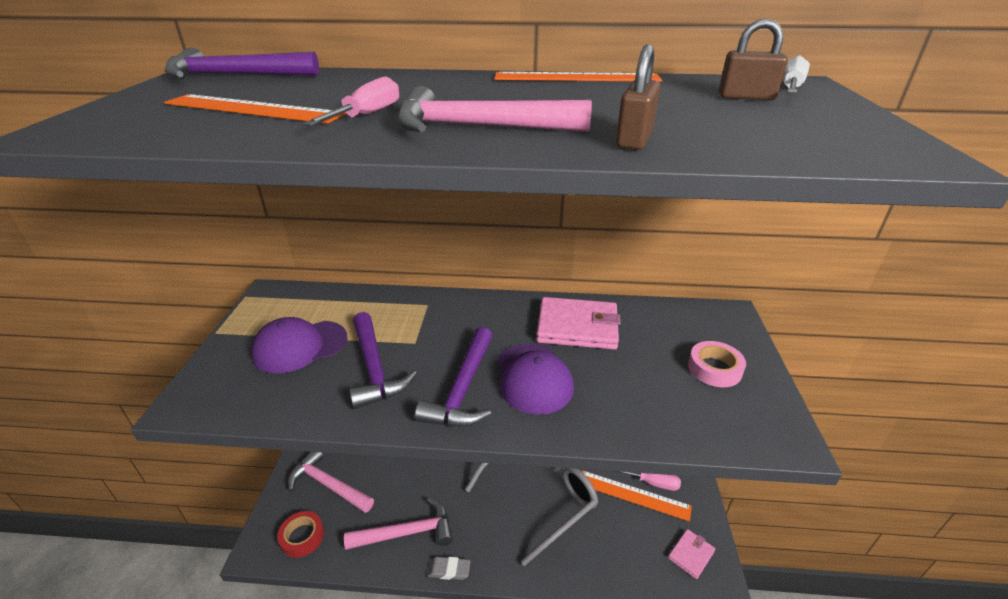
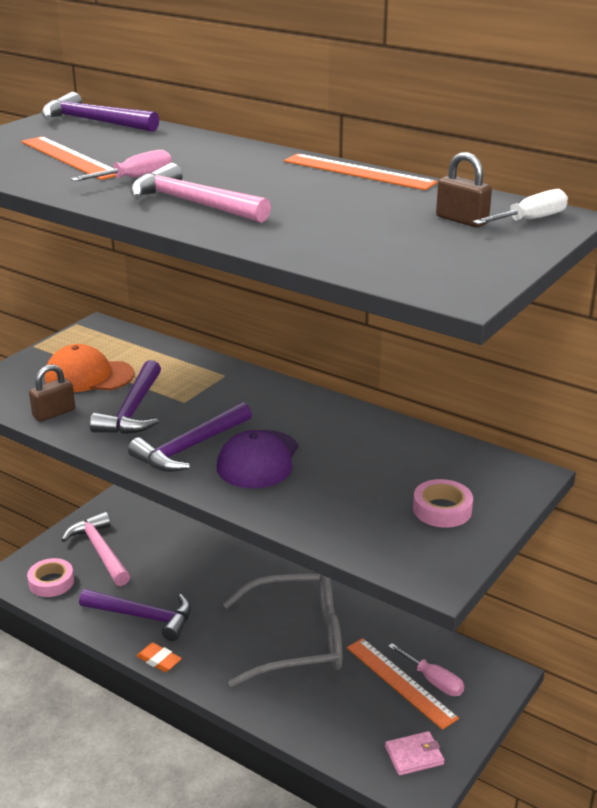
camera: 30 degrees right, 5 degrees down
(300, 346) = (89, 376): purple cap -> orange cap
(302, 537) = (51, 582): red tape -> pink tape
(407, 532) = (143, 617): pink hammer -> purple hammer
(449, 570) = (159, 660): grey eraser -> orange eraser
(577, 327) = (347, 435): pink wallet -> none
(634, 140) = (280, 235): brown padlock -> brown padlock (54, 413)

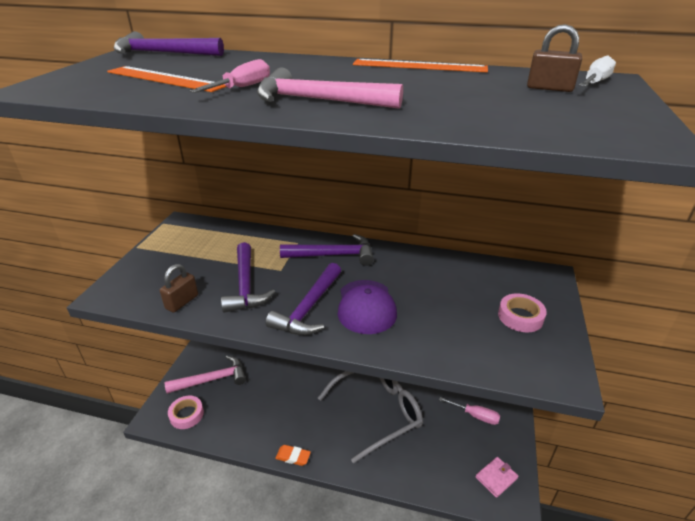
camera: 20 degrees left, 5 degrees up
(89, 376) = (194, 263): orange cap -> none
(100, 551) = (212, 379): pink hammer -> pink hammer turned 120 degrees clockwise
(143, 617) = (266, 424): purple hammer -> purple hammer (333, 255)
(400, 682) = (457, 423): orange ruler -> none

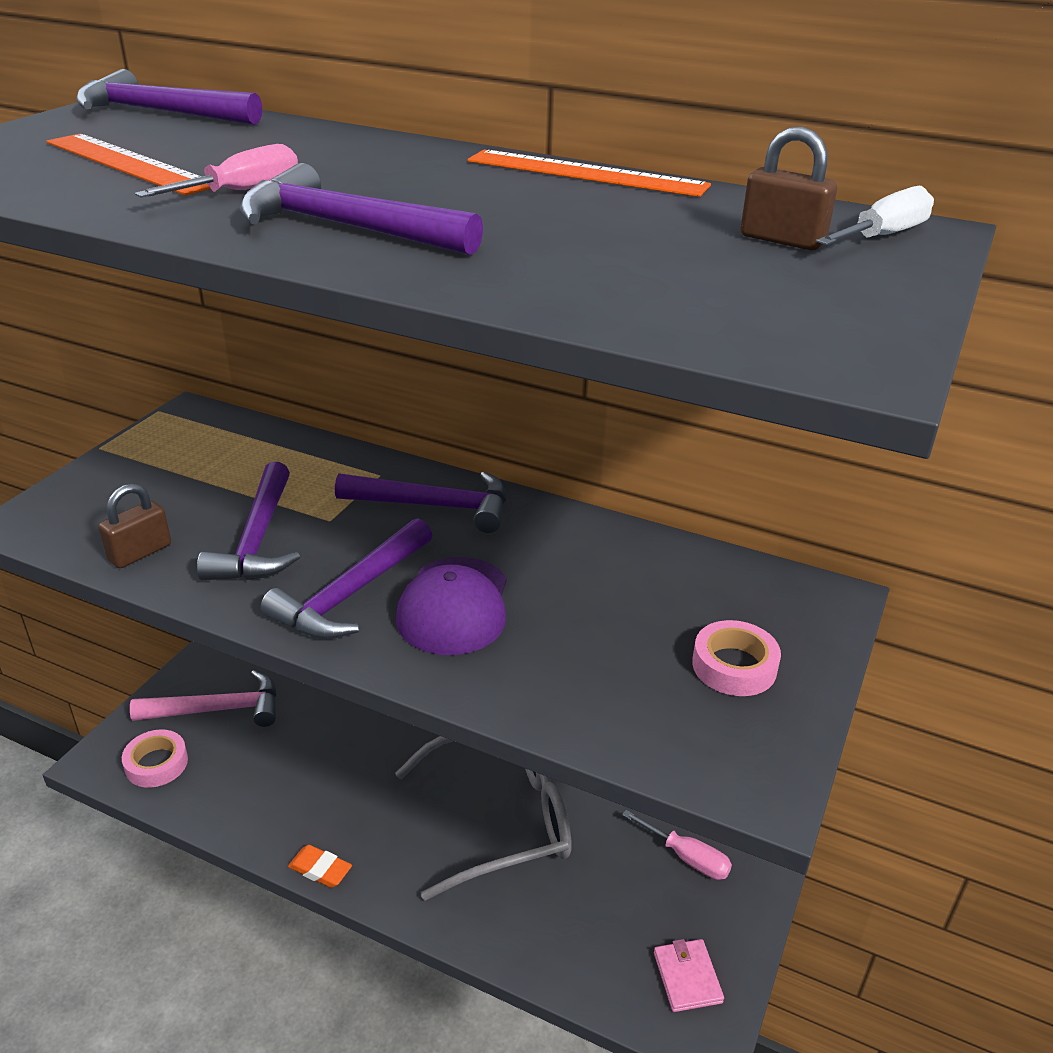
camera: 10 degrees right, 0 degrees up
(318, 101) = (346, 228): pink hammer -> purple hammer
(496, 477) = (687, 977): pink wallet -> pink wallet turned 75 degrees counterclockwise

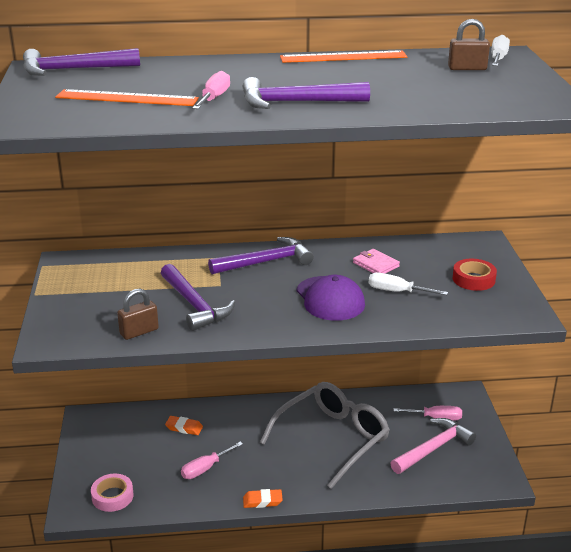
camera: 30 degrees left, 5 degrees down
(140, 553) = (139, 332): brown padlock -> brown padlock turned 45 degrees clockwise
(218, 709) = (120, 456): pink hammer -> pink hammer (433, 448)
(297, 779) = (205, 468): none -> pink screwdriver
(327, 704) = (184, 428): none -> orange eraser
(350, 594) = (275, 311): purple hammer -> none
(574, 636) = (397, 291): none -> white screwdriver
(687, 977) = (477, 464): pink wallet -> pink wallet (375, 264)
(734, 666) = (473, 279): pink tape -> red tape

